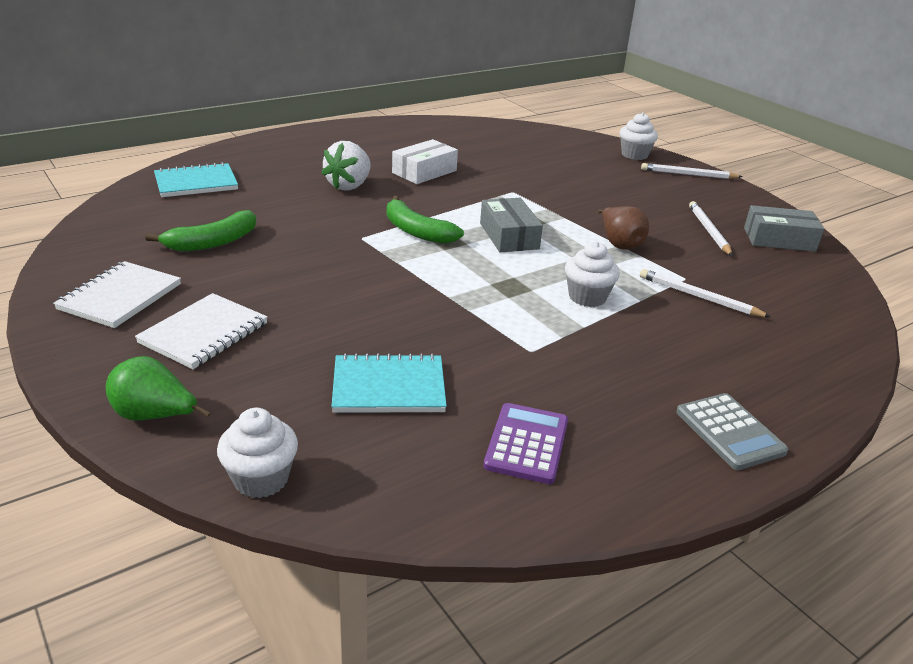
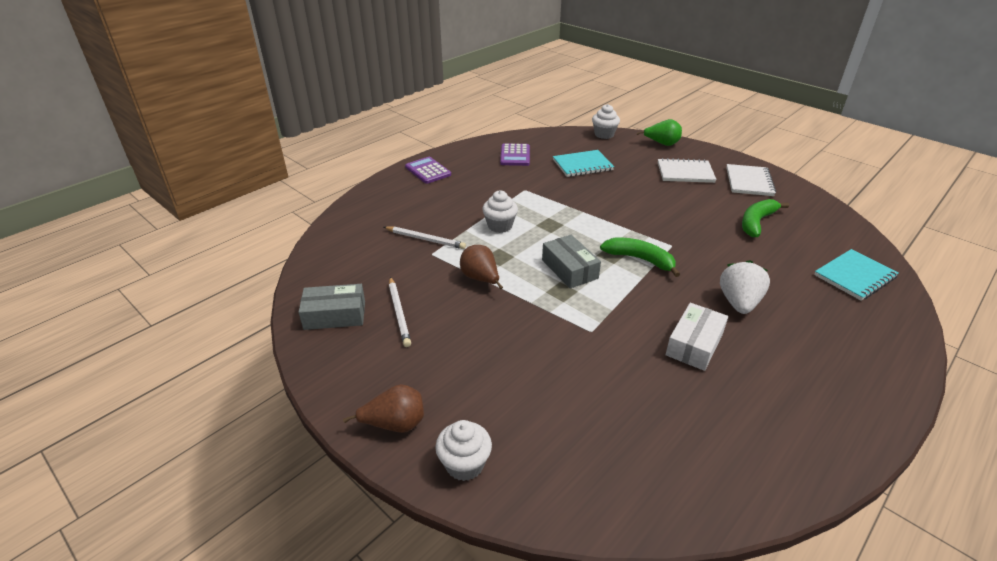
camera: 170 degrees right, 5 degrees up
(204, 333) = (685, 172): white notebook -> white notebook turned 75 degrees clockwise
(688, 174) = (395, 424): white pencil -> brown pear
(729, 432) = (428, 171): grey calculator -> purple calculator

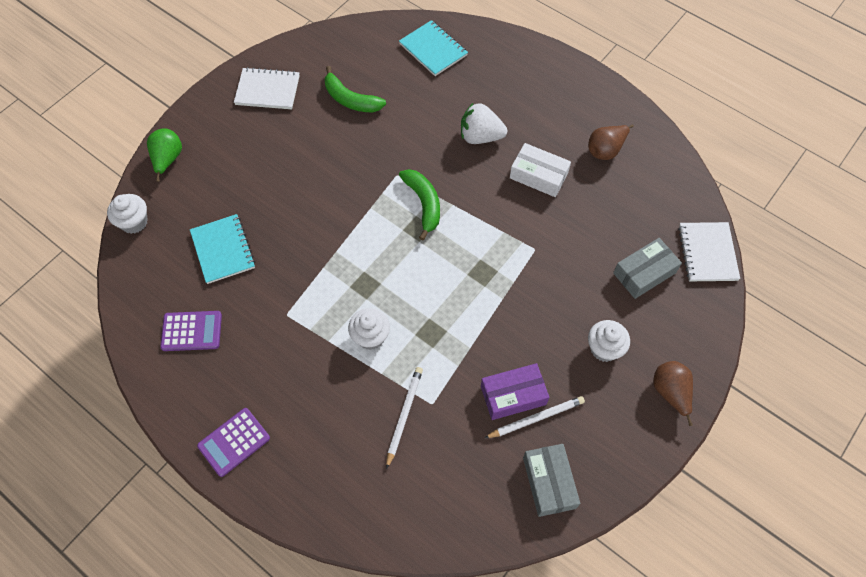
camera: 95 degrees left, 25 degrees up
(426, 300) = (513, 395): none -> purple box
(464, 464) = (694, 335): white cupcake -> white cupcake (604, 348)
(480, 279) = (472, 347): brown pear -> brown pear (606, 150)
(569, 269) = (446, 265): grey box -> grey box (644, 273)
(640, 259) = (423, 204): green banana -> green banana turned 135 degrees clockwise
(685, 172) = (245, 145): white notebook -> white notebook (707, 253)

